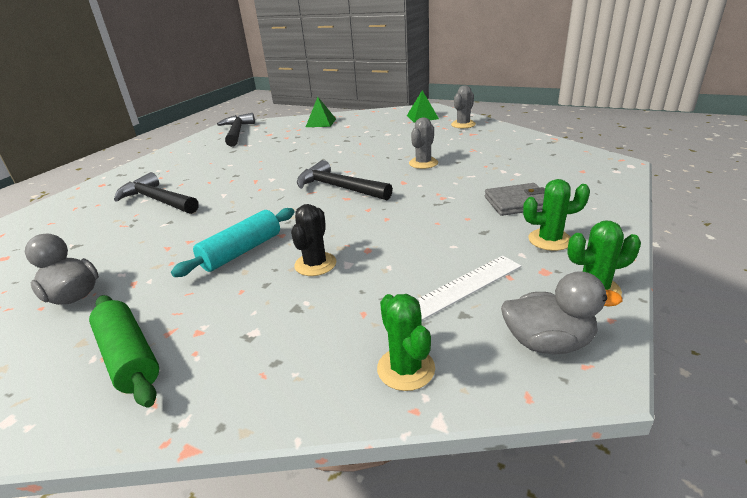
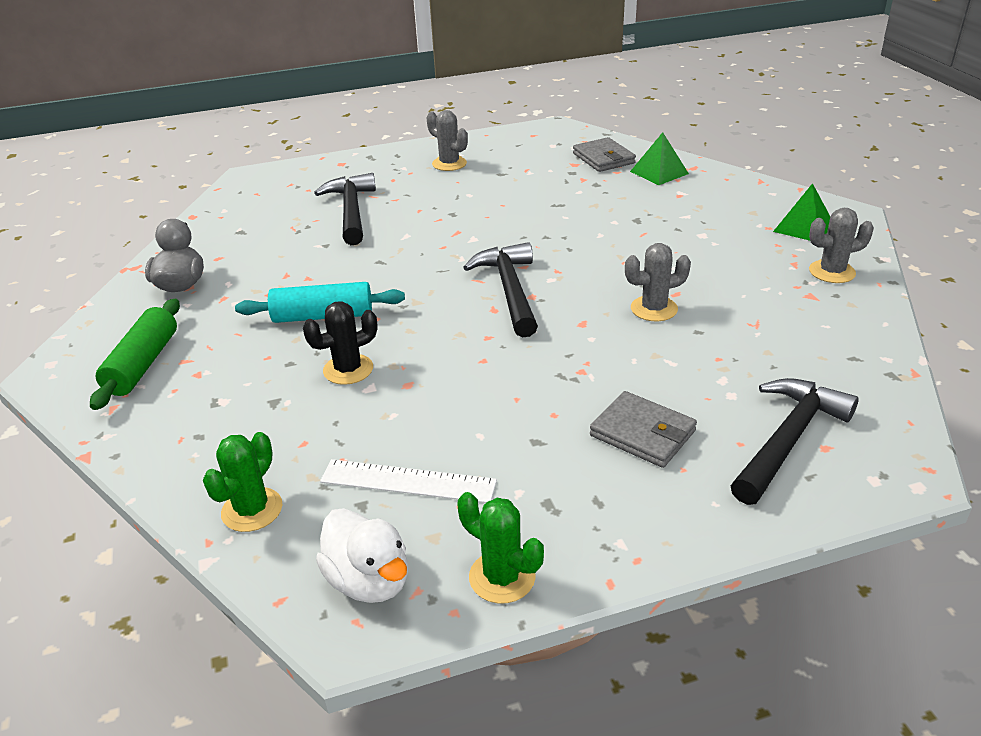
camera: 45 degrees right, 5 degrees up
(189, 158) = (449, 164): none -> grey cactus
(237, 132) = (548, 144): black hammer -> black hammer (788, 439)
(281, 127) = (603, 158): none -> grey wallet
(548, 342) = (369, 580): grey duck -> white duck
(549, 240) = (576, 499): green cactus -> none

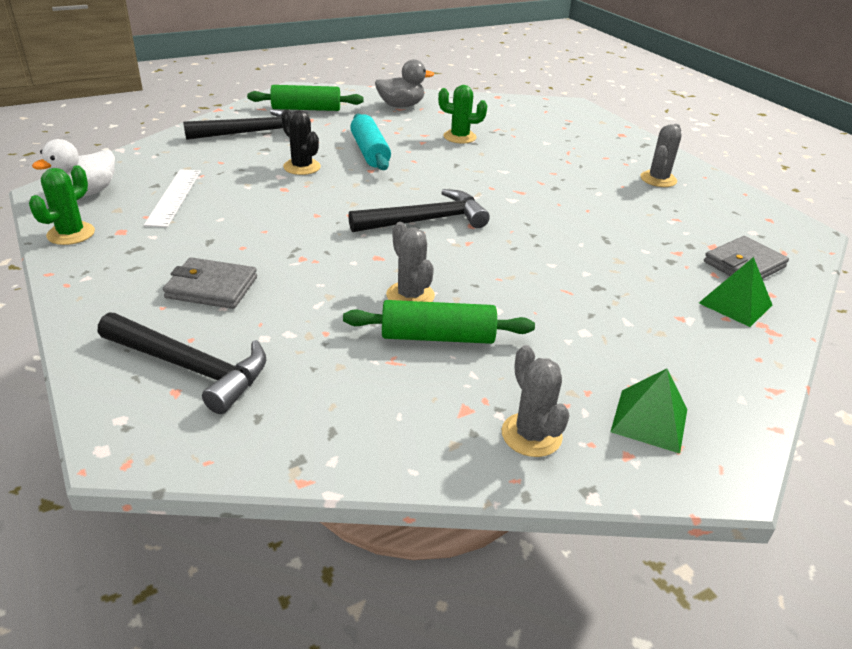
camera: 75 degrees right, 0 degrees up
(252, 510) = (159, 155): green cactus -> green cactus (459, 137)
(351, 211) = (536, 146): black hammer -> black hammer (252, 133)
(642, 433) = (212, 287): grey wallet -> grey wallet turned 75 degrees clockwise
(718, 300) = (437, 337): none -> green rolling pin

